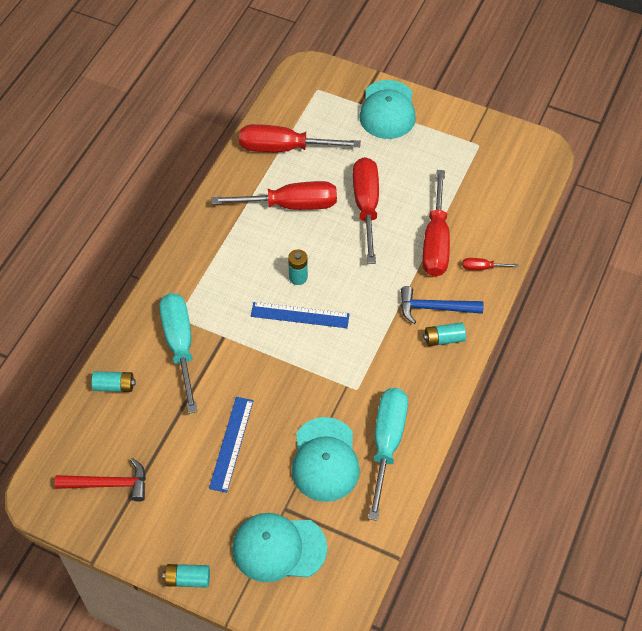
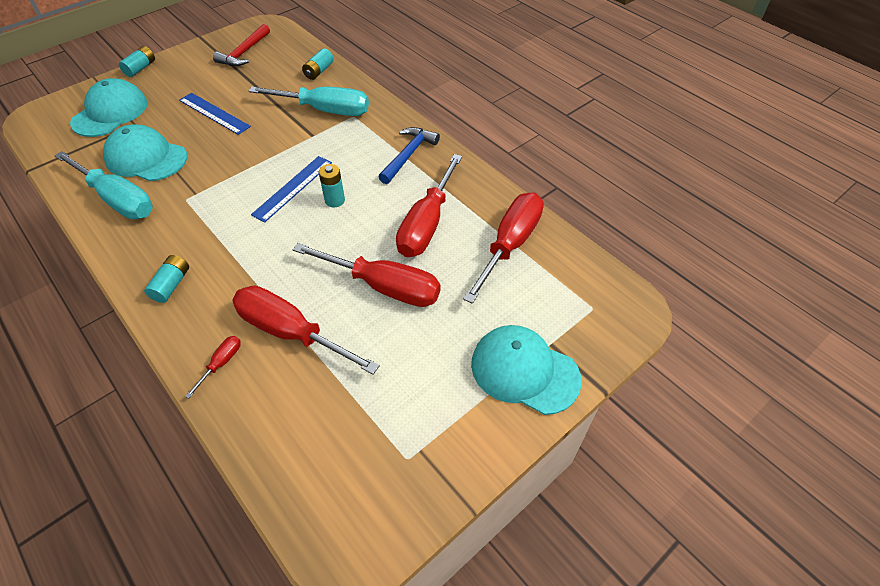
camera: 115 degrees right, 5 degrees down
(434, 308) = (211, 293): blue hammer -> blue hammer (408, 155)

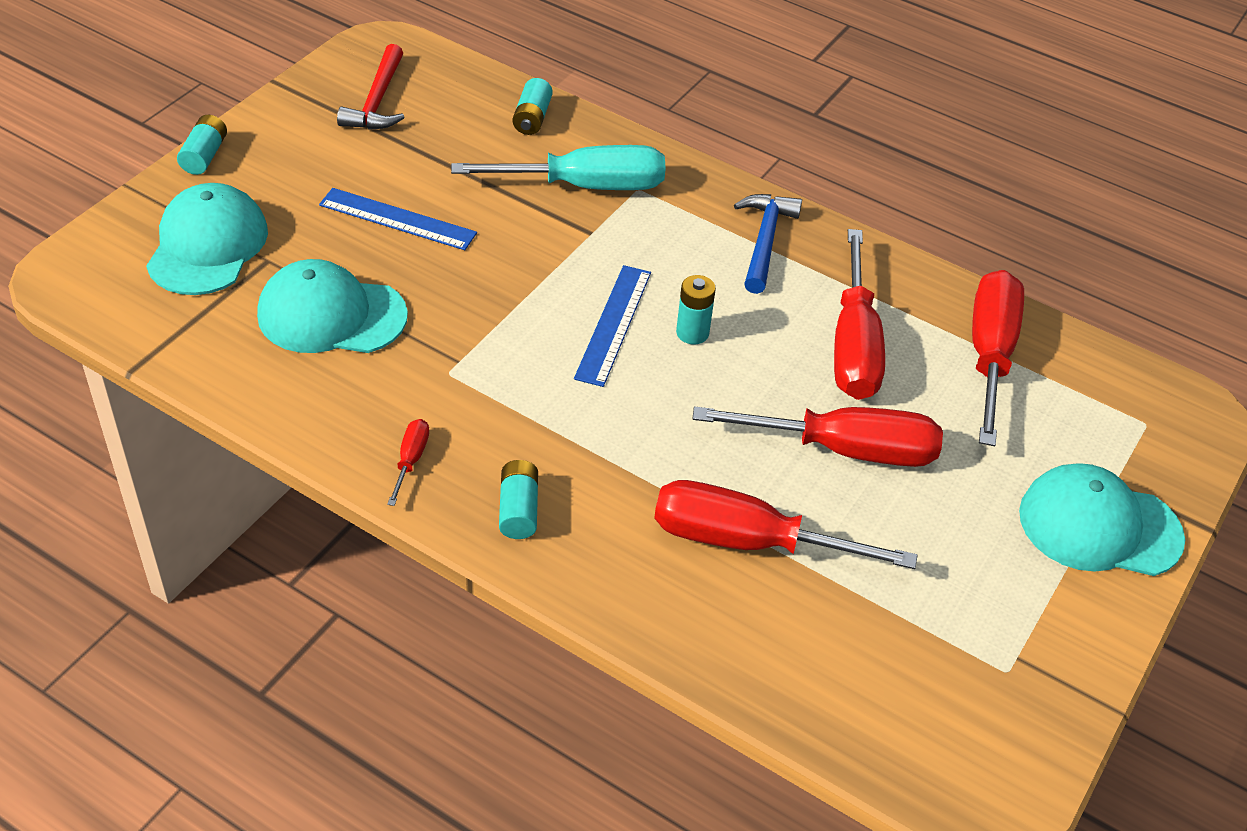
camera: 20 degrees left, 5 degrees down
(117, 199) = (332, 393): turquoise screwdriver -> none
(221, 363) = (673, 605): red screwdriver -> red screwdriver (411, 460)

